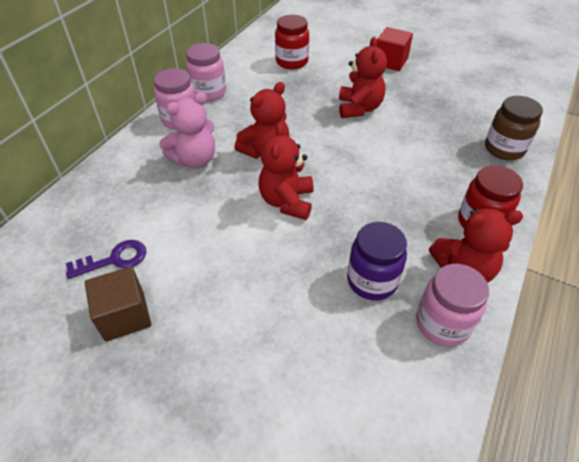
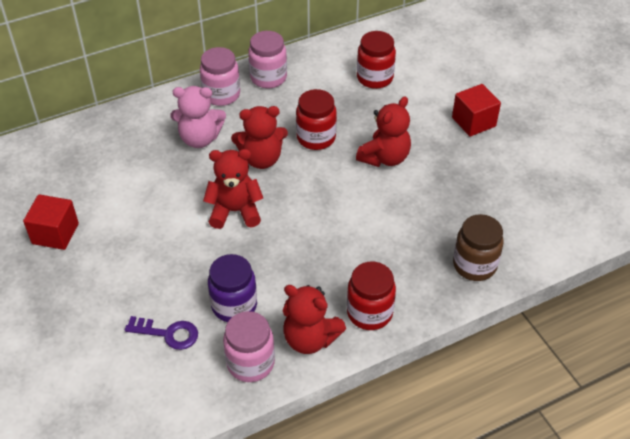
camera: 35 degrees right, 0 degrees up
(114, 259) = (79, 190): purple key -> purple key (168, 334)
(124, 316) = (55, 233): brown cube -> red cube
(287, 202) = (235, 211): red teddy bear -> red teddy bear turned 45 degrees clockwise
(293, 117) = (316, 138): none -> red jar

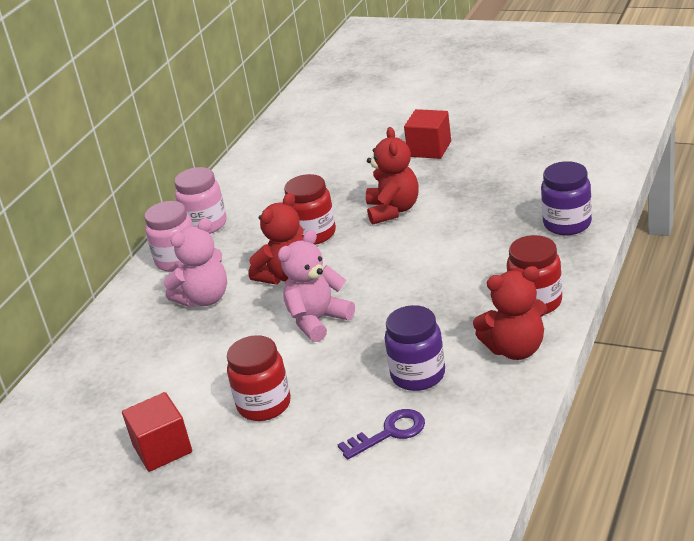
camera: 35 degrees left, 15 degrees down
(235, 211) = (318, 320): red teddy bear -> pink teddy bear
(250, 363) = (492, 398): pink jar -> none
(375, 78) = (304, 171): red jar -> red jar (264, 405)
(474, 265) = (567, 224): brown jar -> purple jar

